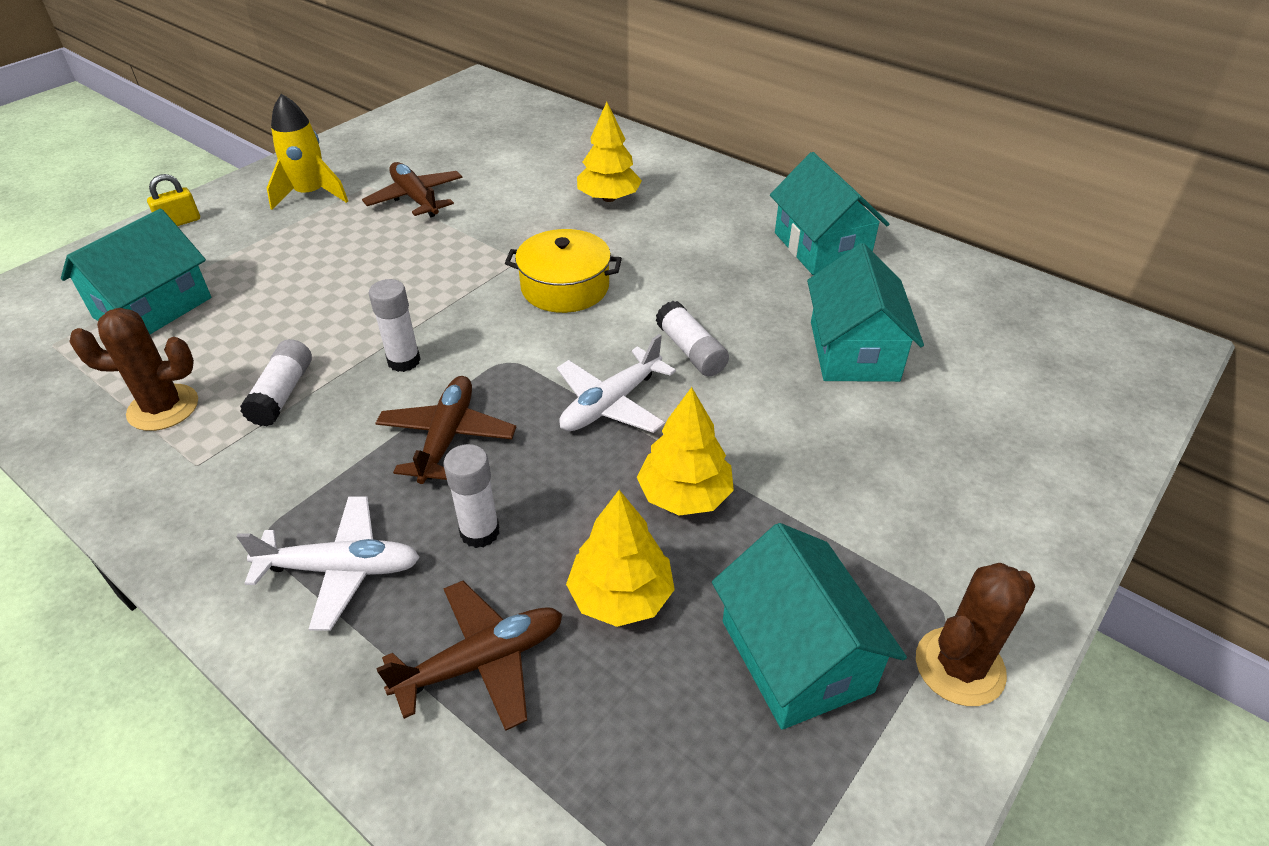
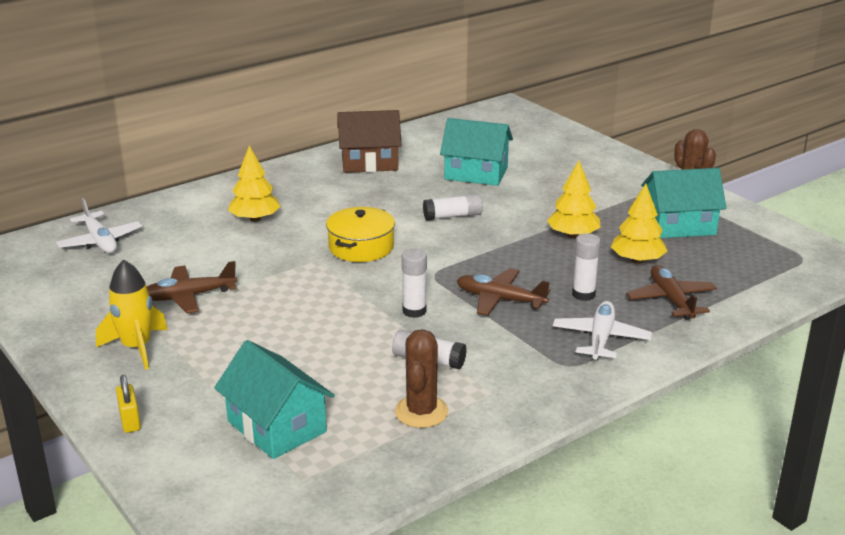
camera: 75 degrees left, 15 degrees down
(611, 404) = (491, 246): white plane -> white plane (100, 241)
(821, 247) = (369, 162): turquoise house -> brown house

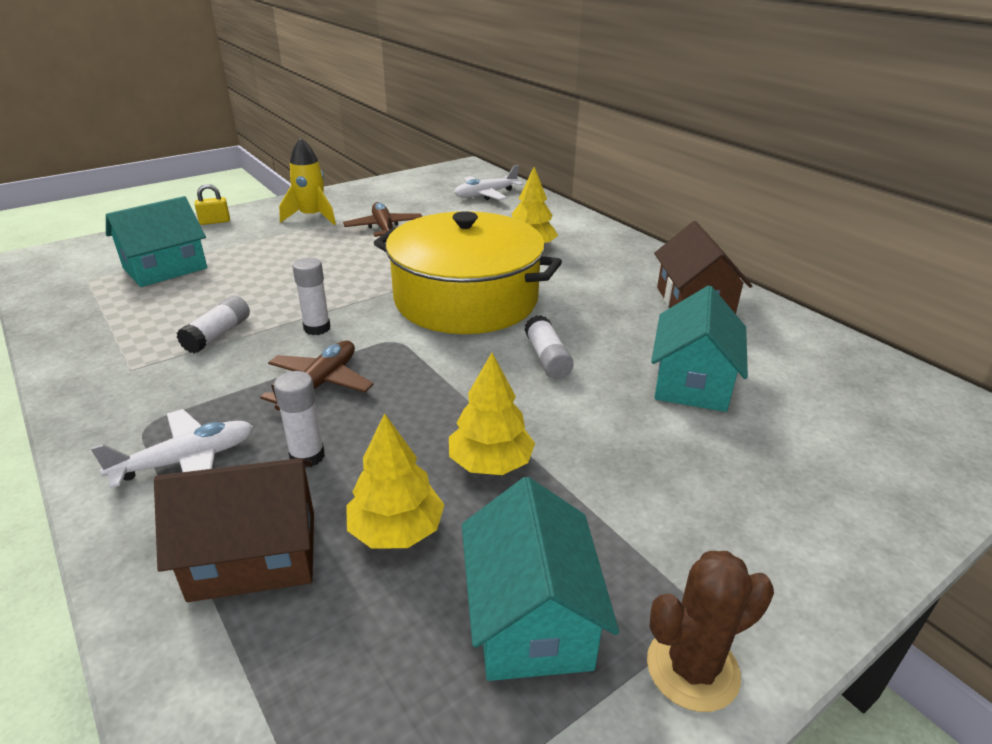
camera: 90 degrees right, 5 degrees up
(361, 247) = (466, 299): yellow pot -> yellow pot, size x1.97
(421, 412) = (132, 329): brown cactus -> none
(601, 339) = (187, 460): white plane -> white plane turned 45 degrees counterclockwise
(671, 300) = (254, 555): brown plane -> brown house

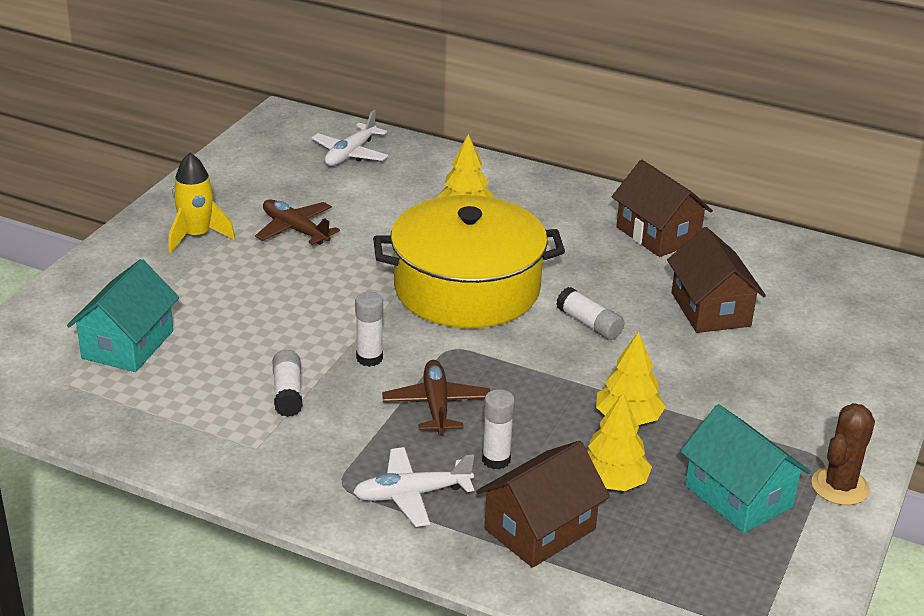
camera: 30 degrees left, 0 degrees up
(187, 460) = (411, 494): white plane -> white plane turned 135 degrees counterclockwise
(215, 221) = (93, 273): yellow padlock -> none
(692, 381) = (710, 309): turquoise house -> brown house

